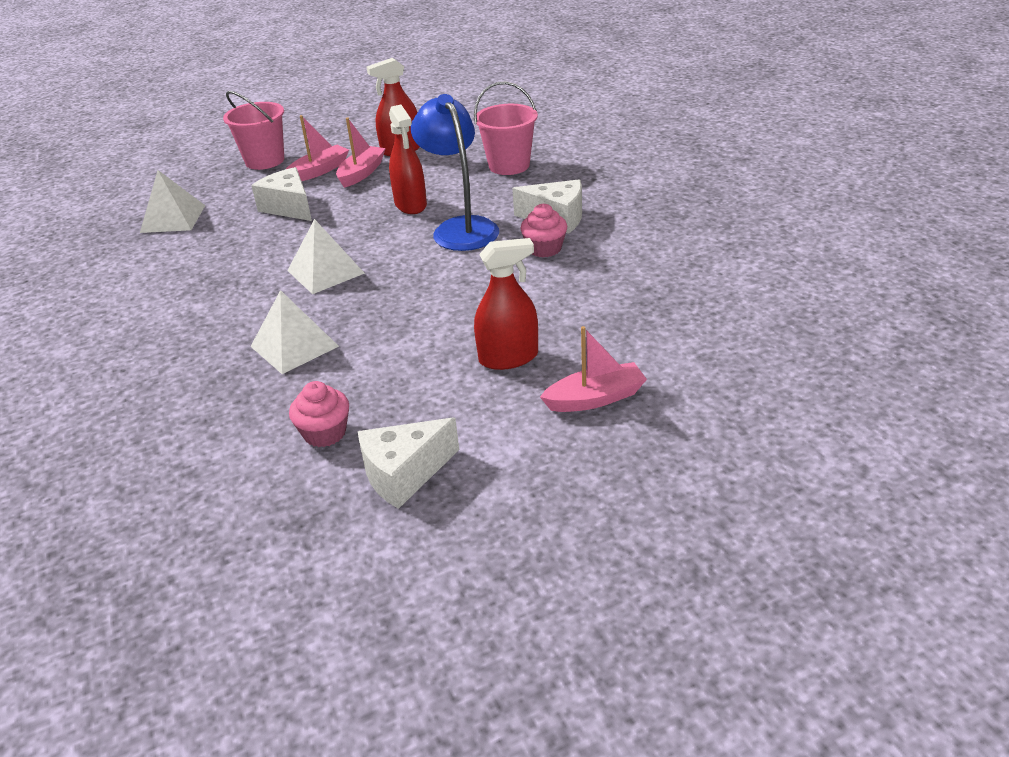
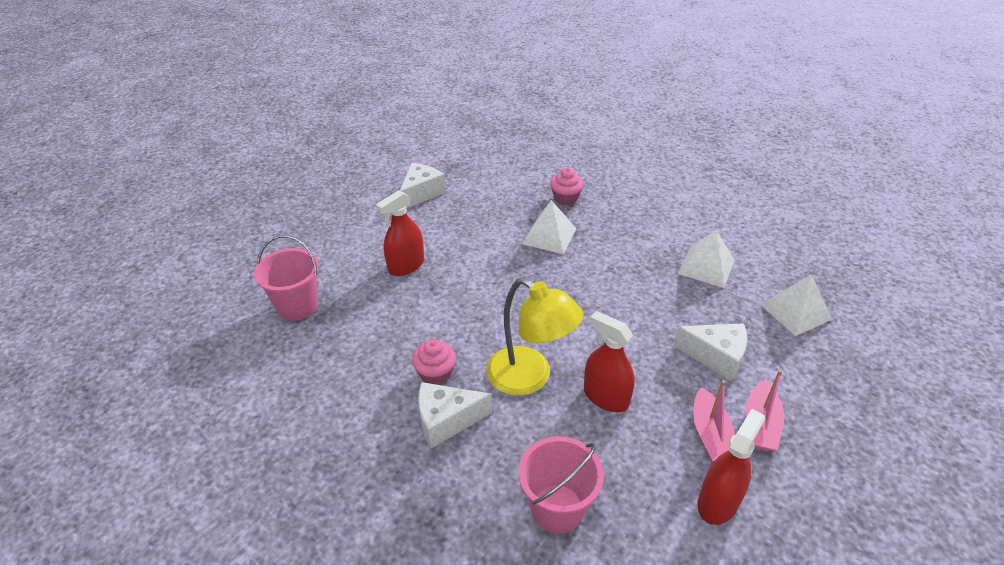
camera: 150 degrees right, 5 degrees up
(265, 161) = (843, 424): pink bucket -> pink bucket (298, 306)
(325, 271) = (595, 295): white pyramid -> white pyramid (706, 267)
(325, 433) = (478, 199): pink cupcake -> pink cupcake (565, 198)
(460, 228) = (530, 378): blue lamp -> yellow lamp
(595, 398) = (339, 255): pink boat -> none

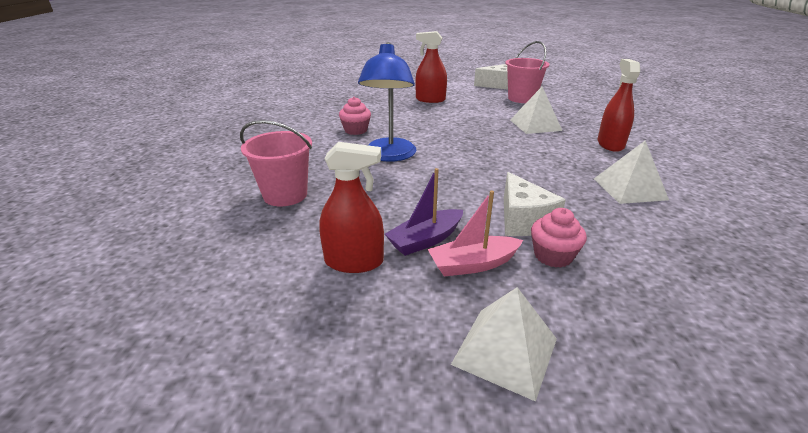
camera: 55 degrees right, 10 degrees down
(298, 306) = (359, 89): pink bucket -> pink bucket (522, 98)
(446, 420) = (322, 143): white cheese -> none
(530, 378) = (389, 156): yellow lamp -> blue lamp
(565, 198) = (586, 119): pink cupcake -> pink cupcake (553, 256)
(606, 397) = (407, 185): red spray bottle -> red spray bottle (610, 144)
(710, 435) = (425, 240): pink boat -> purple boat
(795, 311) = (666, 251): white pyramid -> white pyramid (505, 351)

